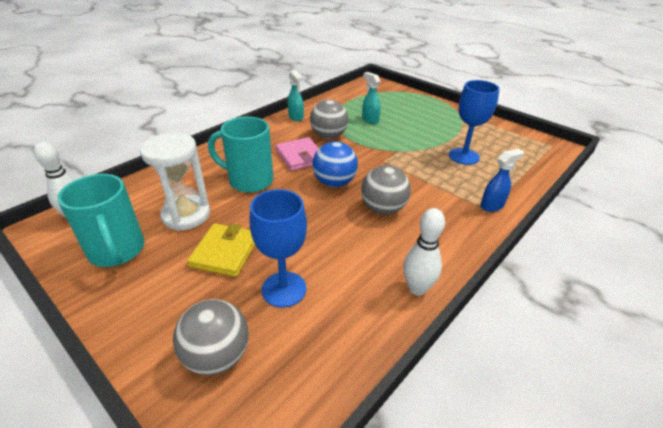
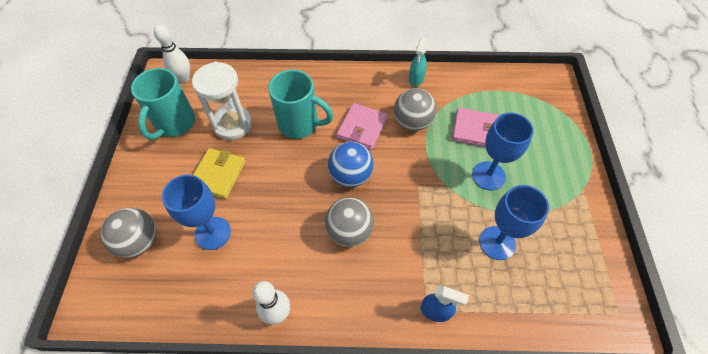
camera: 50 degrees right, 20 degrees up
(225, 252) = (218, 175): yellow wallet -> yellow wallet turned 45 degrees counterclockwise
(249, 181) = (300, 124): turquoise mug -> turquoise mug turned 135 degrees clockwise
(370, 120) = (475, 130): turquoise spray bottle -> pink wallet
(410, 133) = (488, 176): none -> blue goblet

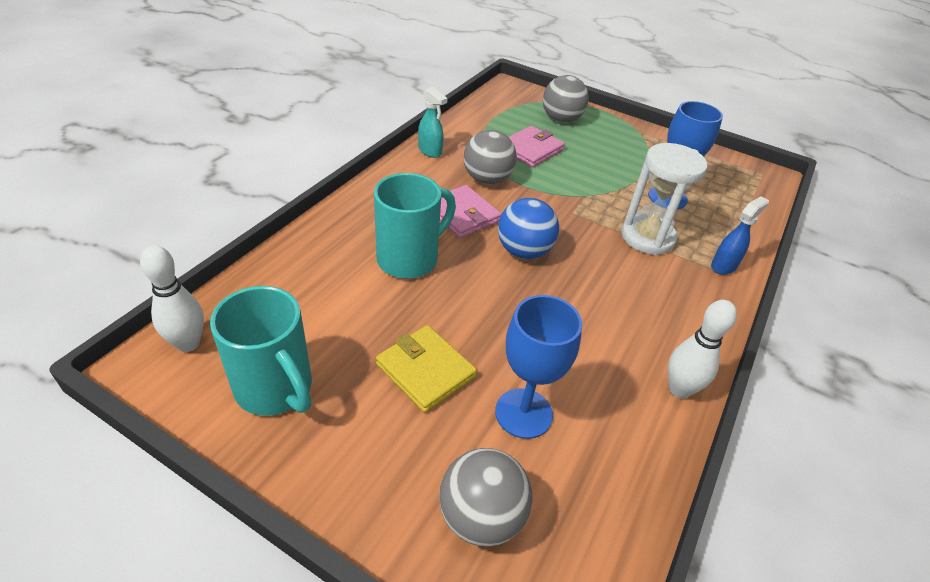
camera: 65 degrees left, 15 degrees down
(233, 124) = (347, 321): white hourglass -> white hourglass (647, 237)
(349, 231) = (599, 284): grey ball -> grey ball (561, 119)
(488, 176) = (590, 168): blue goblet -> none

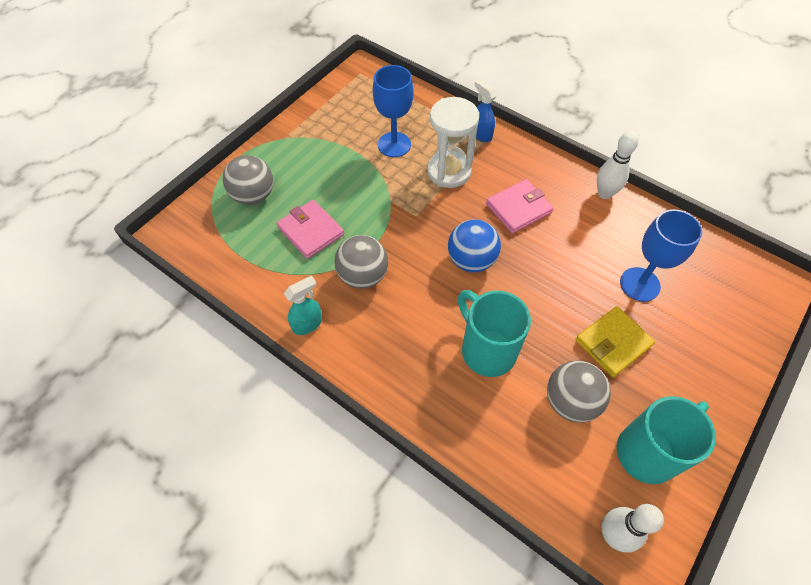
camera: 80 degrees left, 15 degrees up
(462, 214) = (420, 302): pink wallet -> pink wallet (518, 208)
(481, 516) = (720, 317): grey ball -> grey ball (570, 401)

